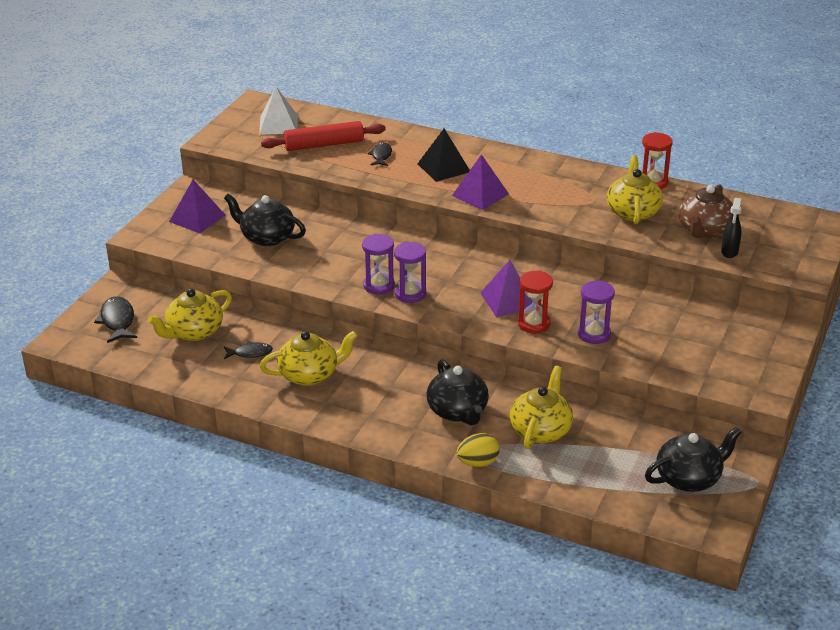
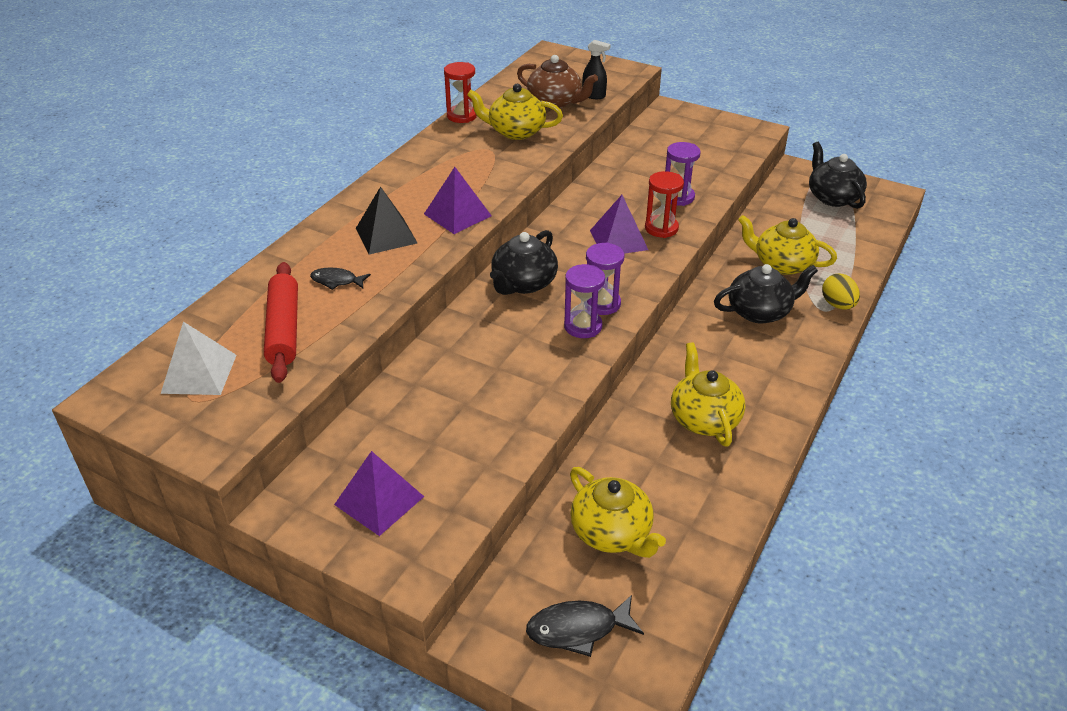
camera: 85 degrees left, 5 degrees up
(250, 353) = (660, 473): black fish -> none
(266, 237) = (453, 423): black teapot -> black teapot (523, 283)

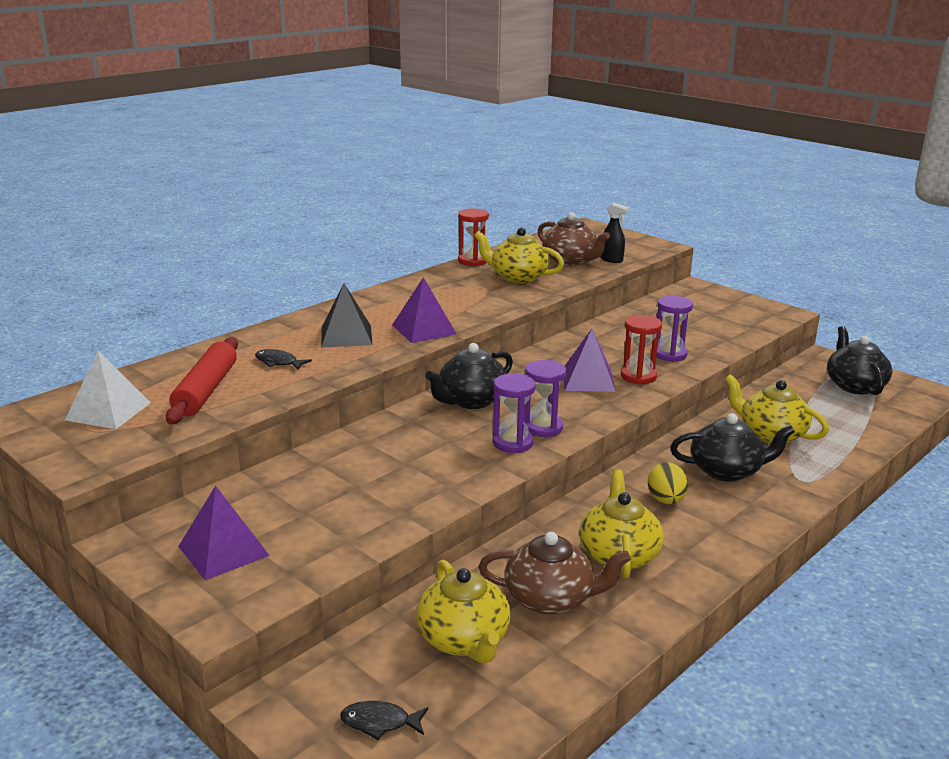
camera: 15 degrees right, 15 degrees down
(578, 629) = (380, 723): black fish -> black fish, size x0.65
(666, 476) = (551, 599): none -> brown teapot
(837, 305) = (820, 478): yellow egg -> yellow egg (666, 500)

